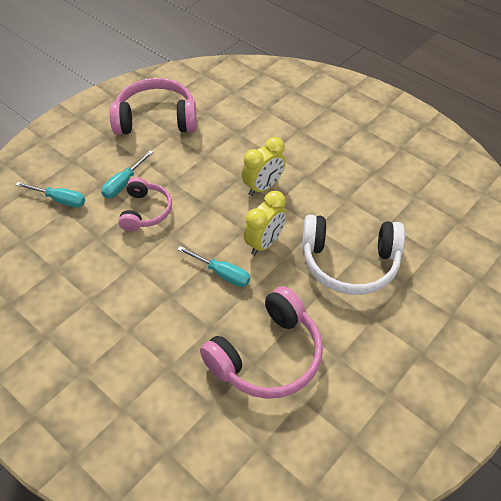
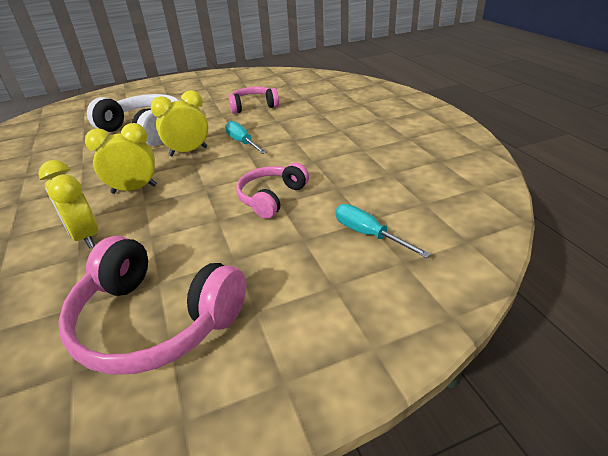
camera: 150 degrees left, 15 degrees down
(123, 183) = (276, 232): turquoise screwdriver -> none
(249, 144) = (85, 237): none -> yellow clock
(267, 355) = (253, 106): pink headphones -> pink headphones, size x0.61

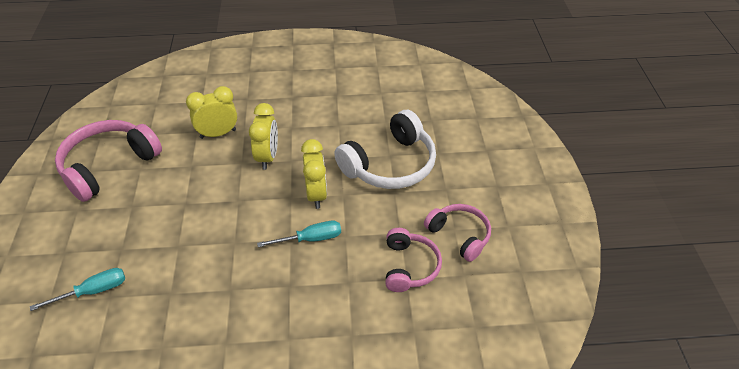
camera: 105 degrees right, 10 degrees up
(271, 197) = (190, 242): pink headphones -> pink headphones (459, 235)

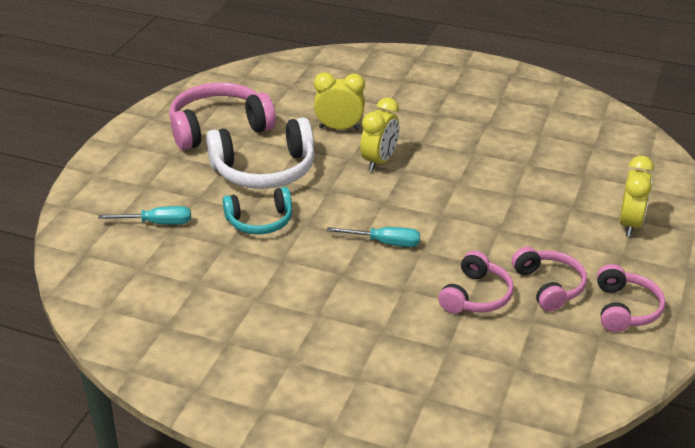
camera: 25 degrees right, 10 degrees down
(191, 255) = (260, 221): none -> turquoise headphones
(316, 195) = (412, 207): yellow clock -> yellow clock (630, 224)
(390, 164) = (509, 203): white headphones -> white headphones (264, 170)
(524, 236) = (625, 309): none -> pink headphones

